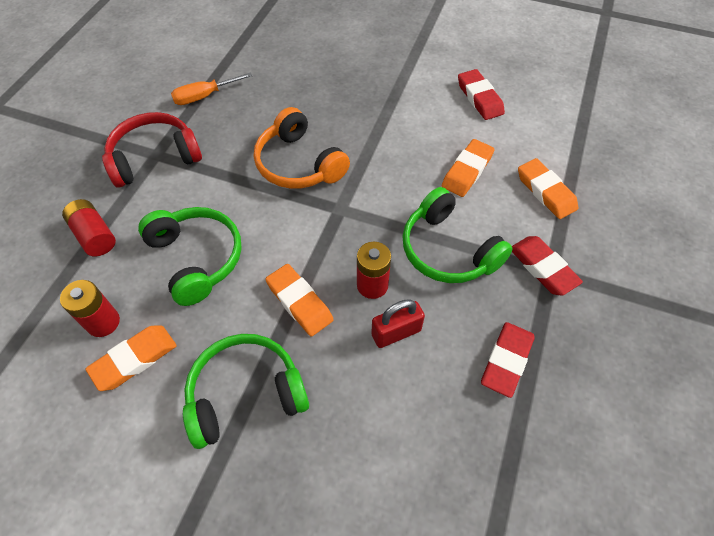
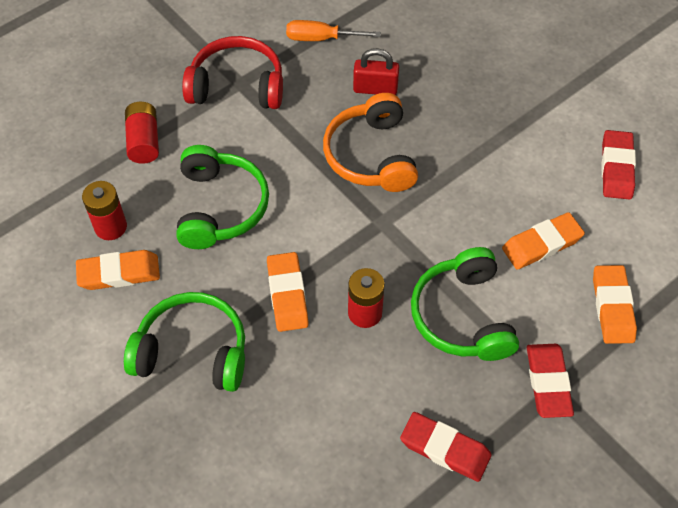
camera: 30 degrees right, 0 degrees up
(396, 332) = (358, 368): red padlock -> red padlock (375, 89)
(506, 361) = (445, 449): red eraser -> red eraser turned 60 degrees clockwise

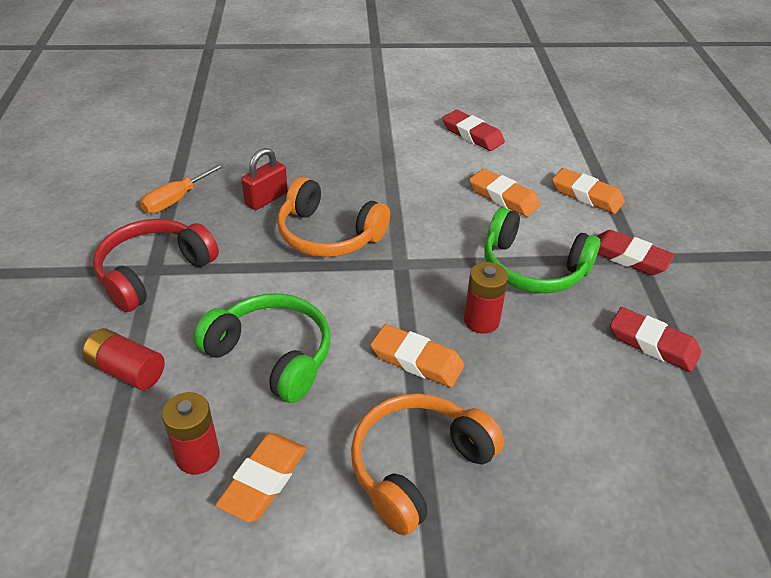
camera: 55 degrees left, 15 degrees down
(192, 352) = (418, 467): green headphones -> orange headphones
(445, 449) = (653, 344): red eraser -> red eraser turned 60 degrees clockwise
(541, 244) = (503, 197): orange eraser -> orange eraser turned 60 degrees counterclockwise

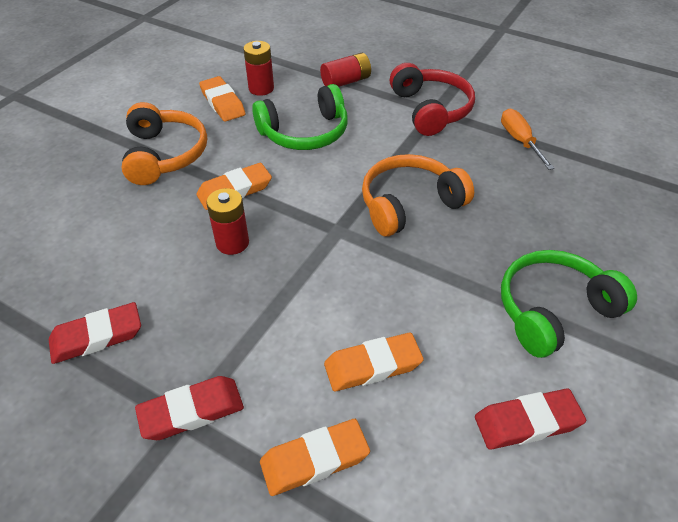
camera: 125 degrees right, 5 degrees up
(266, 199) = (489, 188): red padlock -> none
(533, 268) = (253, 315): green headphones -> green headphones (553, 310)

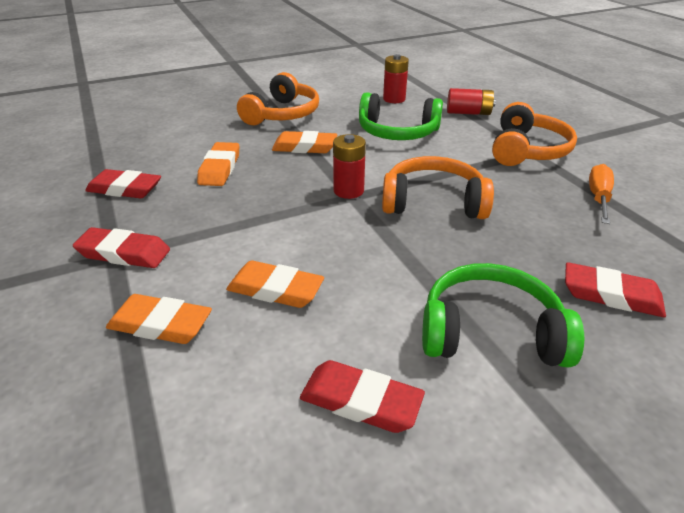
camera: 35 degrees right, 10 degrees down
(222, 103) = (355, 99): orange eraser -> orange eraser (220, 168)
(232, 243) = (267, 174): red battery -> red battery (348, 191)
(430, 110) = (527, 150): red headphones -> orange headphones
(596, 233) = (611, 295): none -> red eraser

